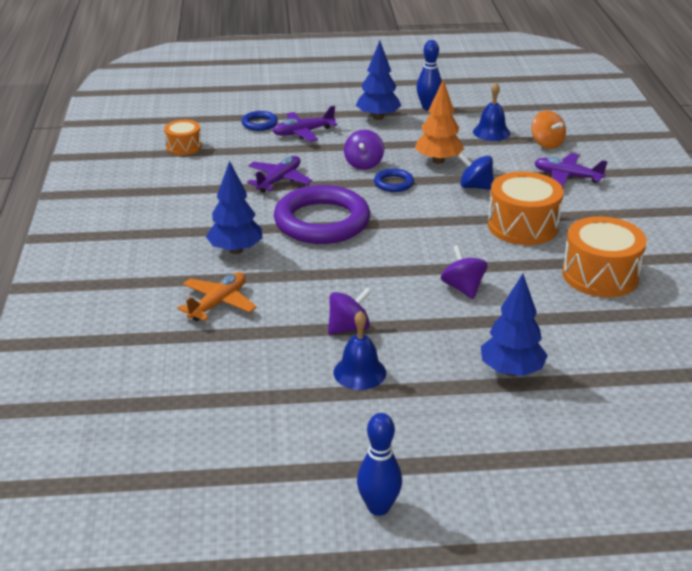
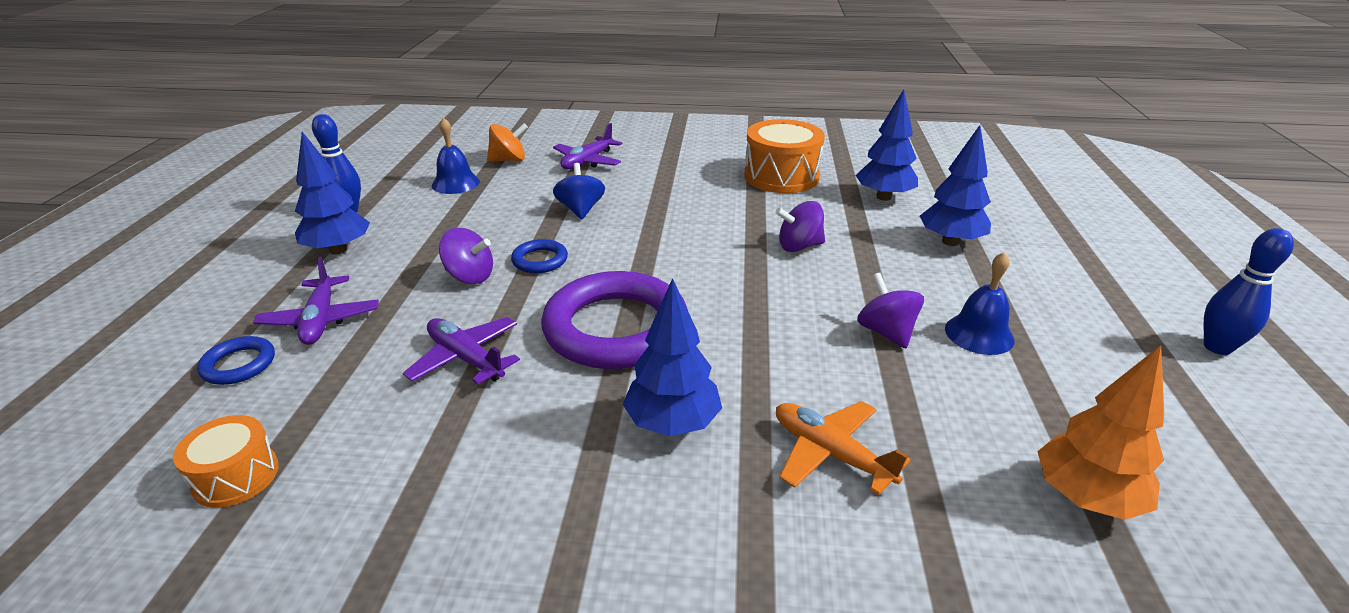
camera: 80 degrees left, 0 degrees up
(438, 161) = (501, 223): orange tree -> orange tree (1086, 498)
(475, 187) = (580, 210): blue spinning top -> blue spinning top turned 135 degrees clockwise
(522, 226) = (679, 197): orange drum -> none
(589, 336) = (884, 197): none -> blue tree

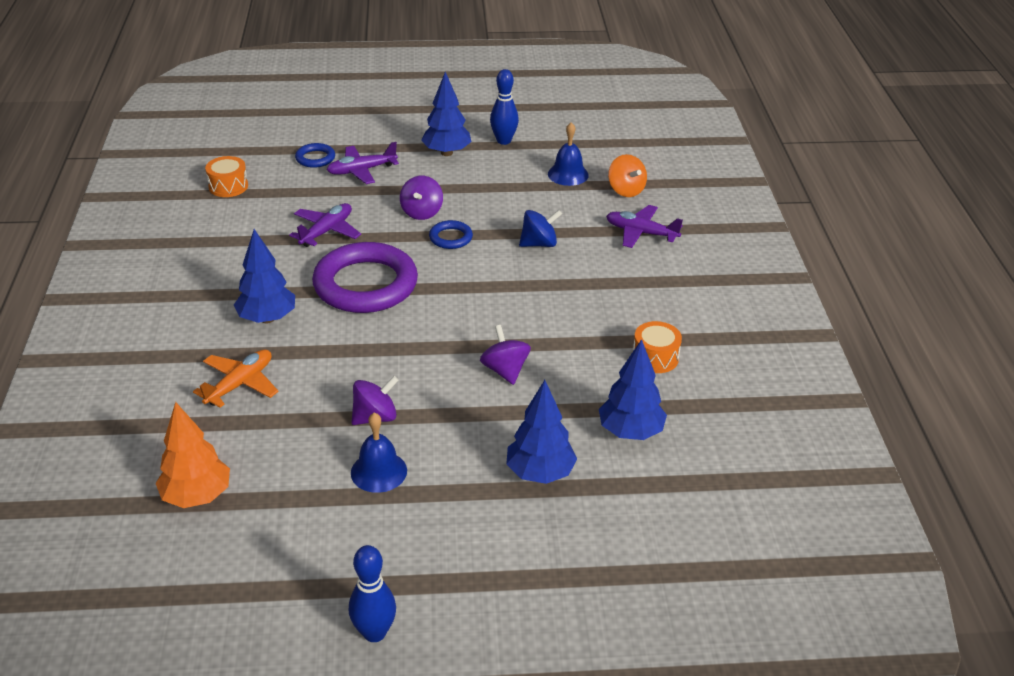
camera: 80 degrees right, 5 degrees up
(781, 176) = (655, 357): orange drum -> orange drum, size x0.57

